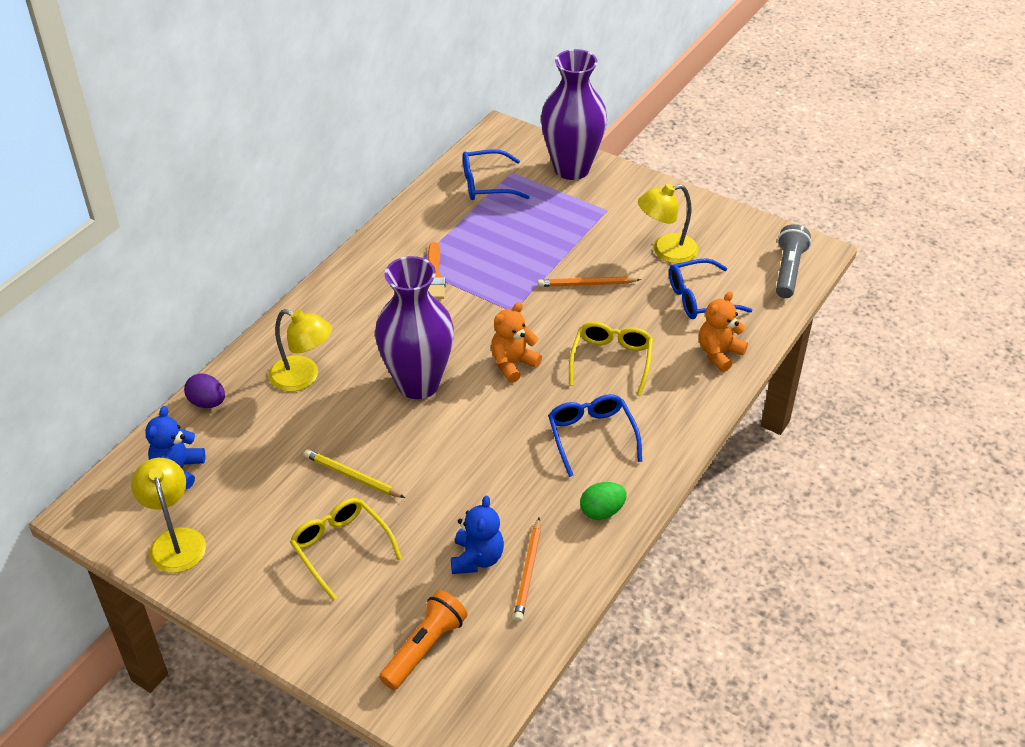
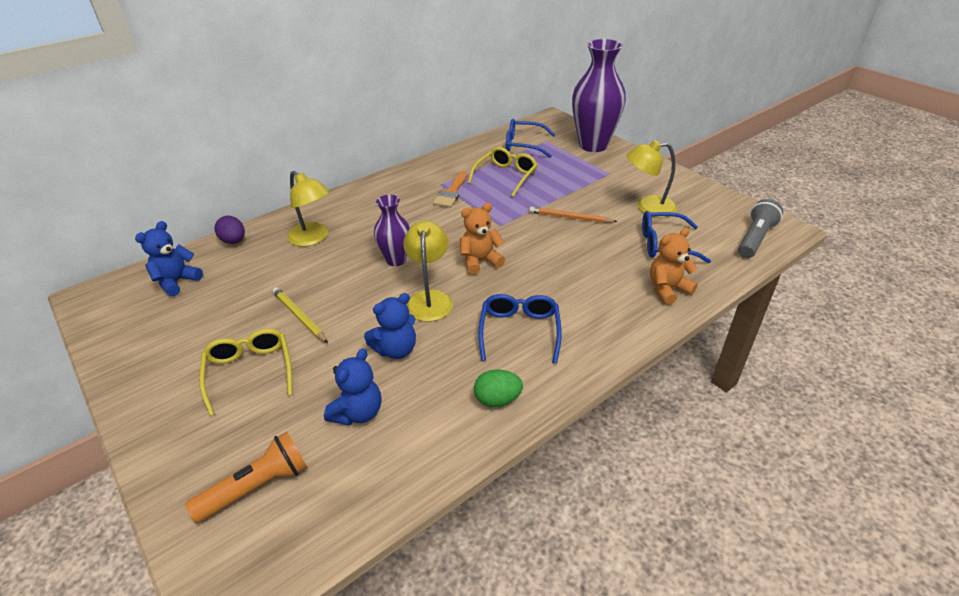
camera: 20 degrees right, 5 degrees down
(175, 540) = (132, 332): yellow lamp -> yellow lamp (430, 299)
(418, 383) = (396, 260): purple vase -> purple vase, size x0.55
(477, 487) = (396, 350): none -> blue teddy bear
(528, 572) = (397, 439): orange pencil -> none
(611, 360) = (566, 275): yellow glasses -> yellow glasses (506, 176)

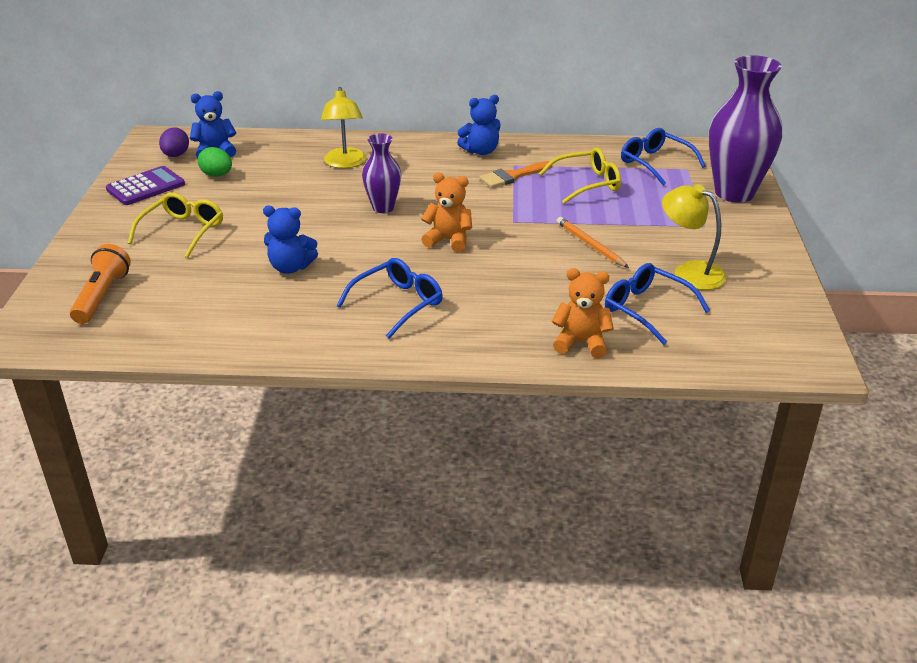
camera: 40 degrees right, 5 degrees down
(148, 349) = (145, 187): none -> purple calculator
(234, 241) = (287, 140): purple egg -> purple egg (176, 155)
(257, 487) = (102, 296): orange flashlight -> orange flashlight turned 90 degrees counterclockwise
(299, 316) = (259, 213): yellow pencil -> none
(358, 412) = (211, 291): blue teddy bear -> blue teddy bear (481, 151)
(430, 299) = (366, 247): yellow lamp -> none
(497, 400) = (310, 336): green egg -> green egg (217, 175)
(755, 239) = (760, 352): grey flashlight -> none

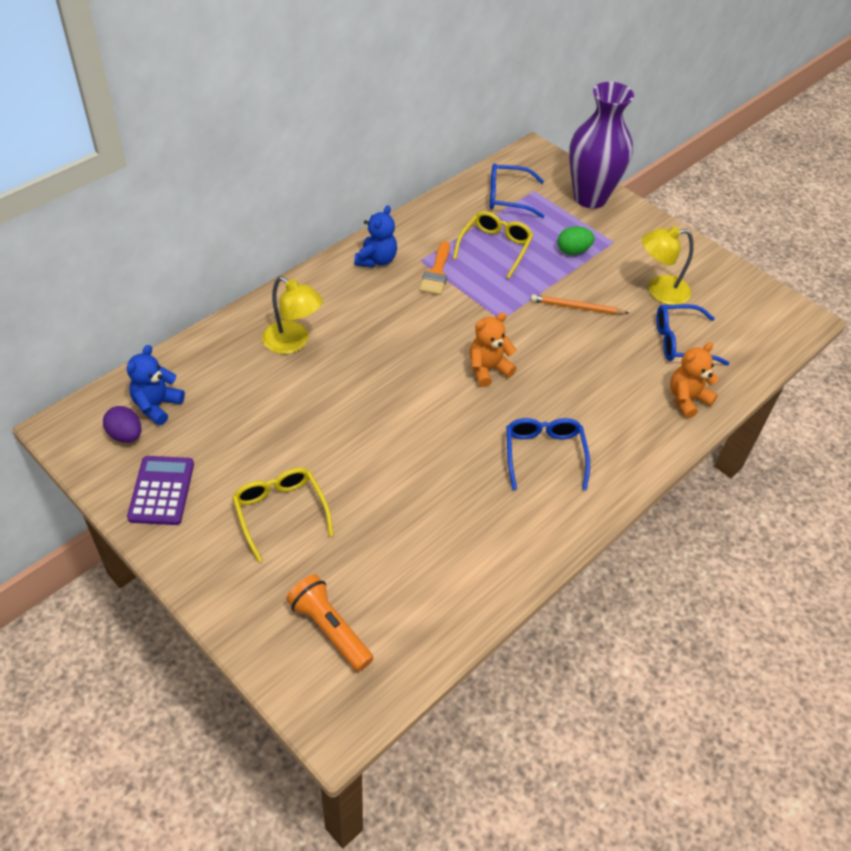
camera: 50 degrees left, 15 degrees up
(217, 175) = (205, 431): green egg -> green egg (573, 251)
(290, 267) = (423, 481): blue teddy bear -> none
(383, 207) = (395, 370): purple vase -> none

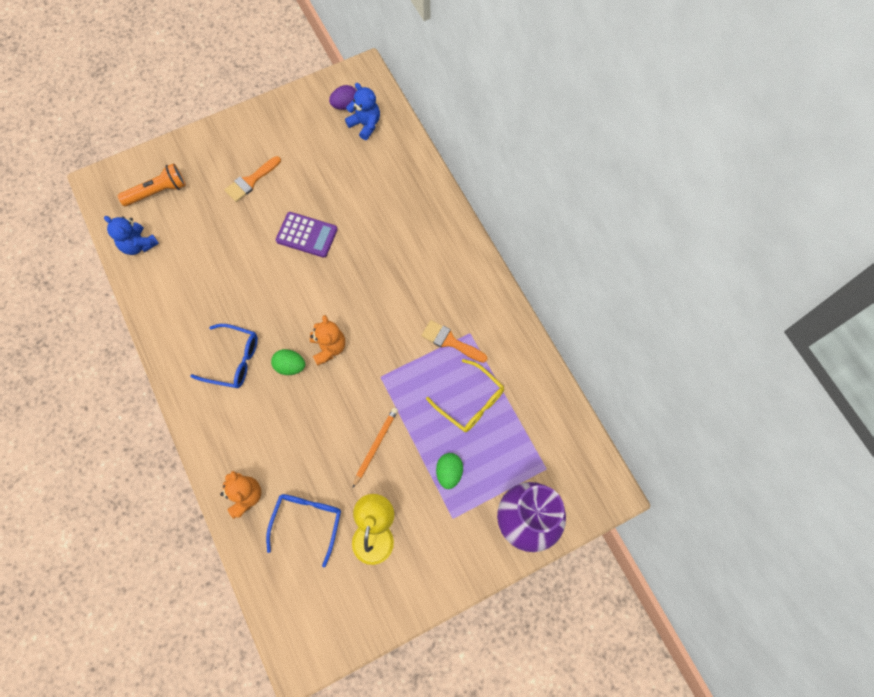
camera: 110 degrees right, 20 degrees up
(161, 491) = (292, 119): purple calculator -> purple calculator (307, 235)
(280, 512) = (251, 181): yellow glasses -> orange brush
(293, 342) = (399, 216): yellow lamp -> none
(376, 260) = (478, 297): blue teddy bear -> blue teddy bear (138, 244)
(507, 197) = (540, 438): blue glasses -> none
(526, 398) = (290, 366): none -> green egg

